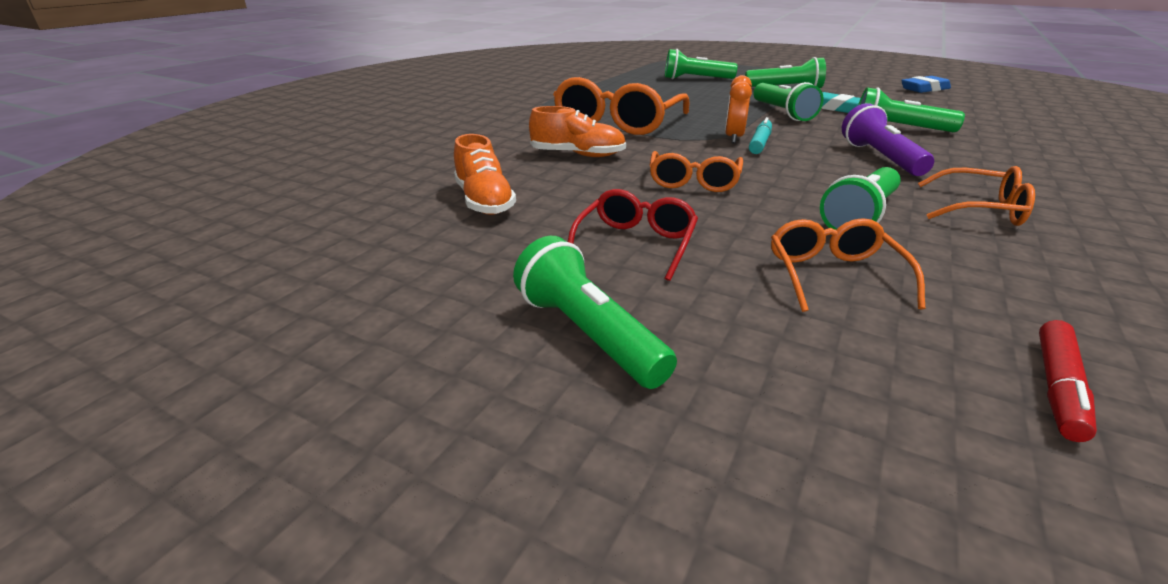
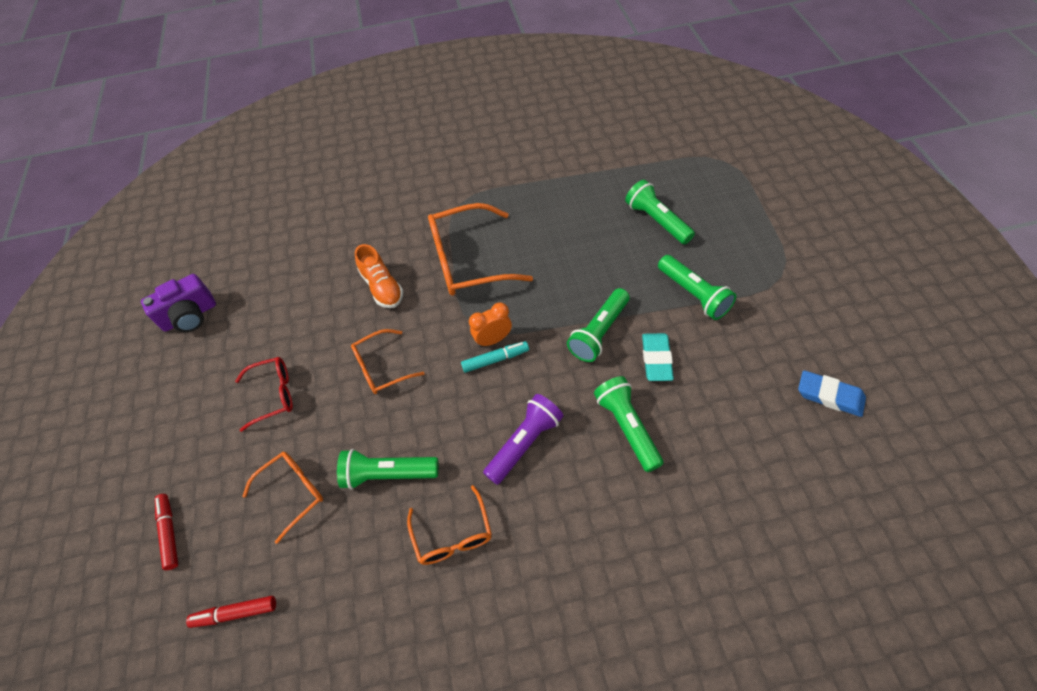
camera: 55 degrees right, 25 degrees up
(363, 261) = (190, 316): none -> purple camera
(484, 201) = (280, 303): orange shoe -> none
(588, 334) = (180, 431): green flashlight -> none
(819, 413) = (169, 533): none -> red marker

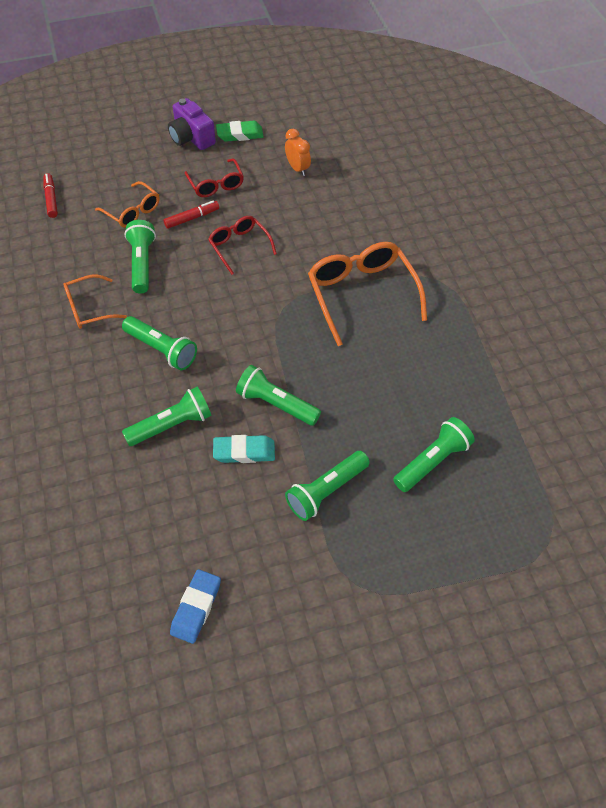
camera: 80 degrees right, 0 degrees up
(169, 533) = (110, 154): red marker -> red marker (191, 218)
(190, 316) = (292, 120): purple camera -> purple camera (191, 138)
(193, 370) = (240, 134): none -> green eraser
(381, 368) = (239, 246): orange glasses -> red glasses
(382, 287) = (326, 235): orange shoe -> none
(493, 340) = (268, 321): orange clock -> orange clock (297, 169)
(495, 360) = (246, 323): turquoise marker -> none
(524, 443) = (162, 349): purple flashlight -> green flashlight

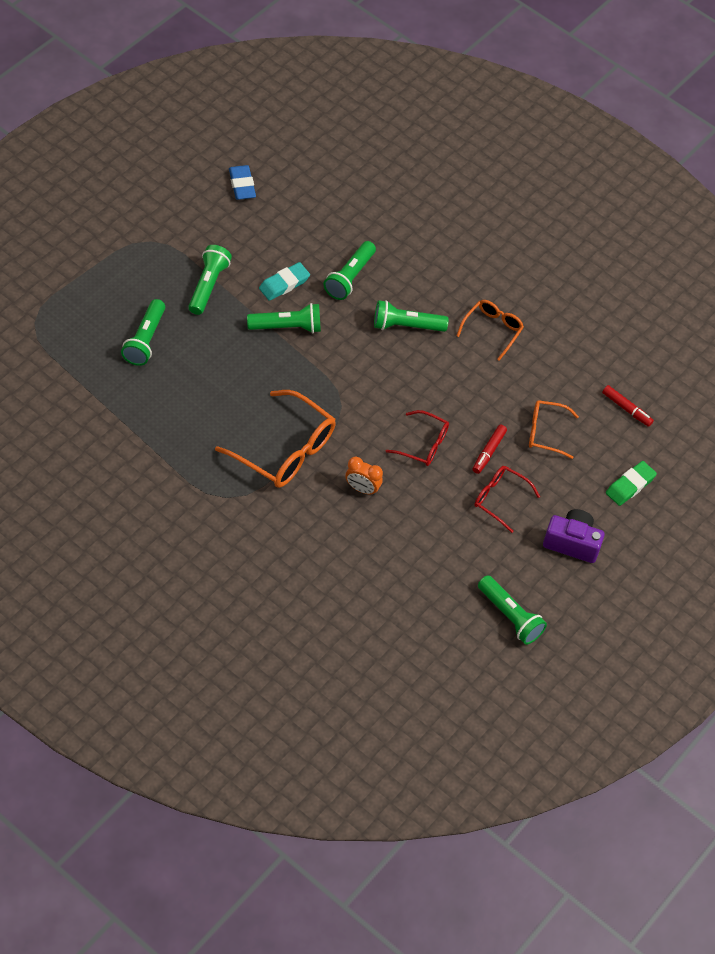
camera: 140 degrees right, 0 degrees up
(142, 264) = (489, 387): green flashlight -> green flashlight (510, 616)
(240, 134) = (530, 572): green eraser -> green eraser (630, 485)
(297, 169) = (440, 558): orange clock -> orange clock (362, 489)

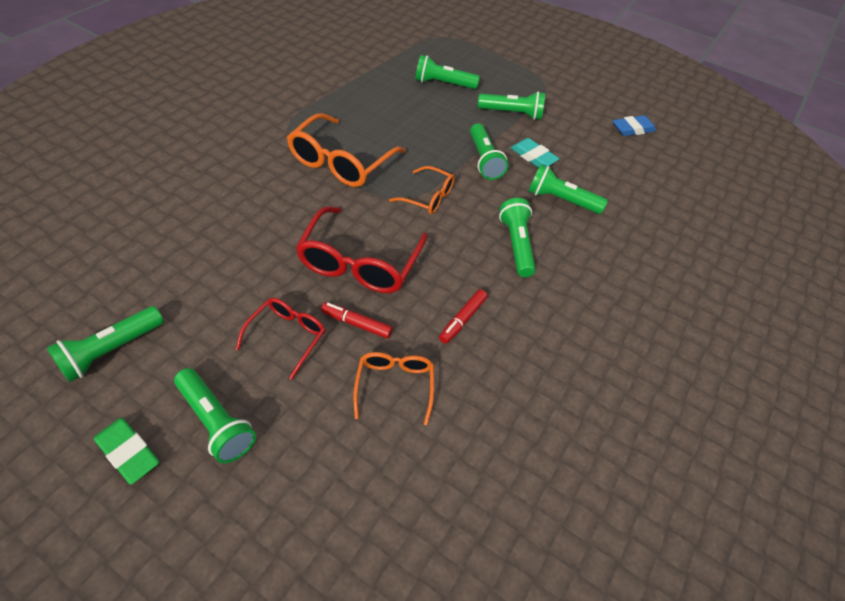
camera: 85 degrees right, 5 degrees down
(362, 489) = (298, 215): orange clock -> none
(423, 444) = (360, 263): red glasses -> red glasses, size x1.74
(492, 330) = (539, 324): orange glasses -> orange glasses (428, 197)
(572, 543) = (216, 421): purple camera -> green flashlight
(626, 409) = (454, 495): red marker -> red marker (463, 319)
(630, 485) = (314, 502): green eraser -> green eraser (128, 452)

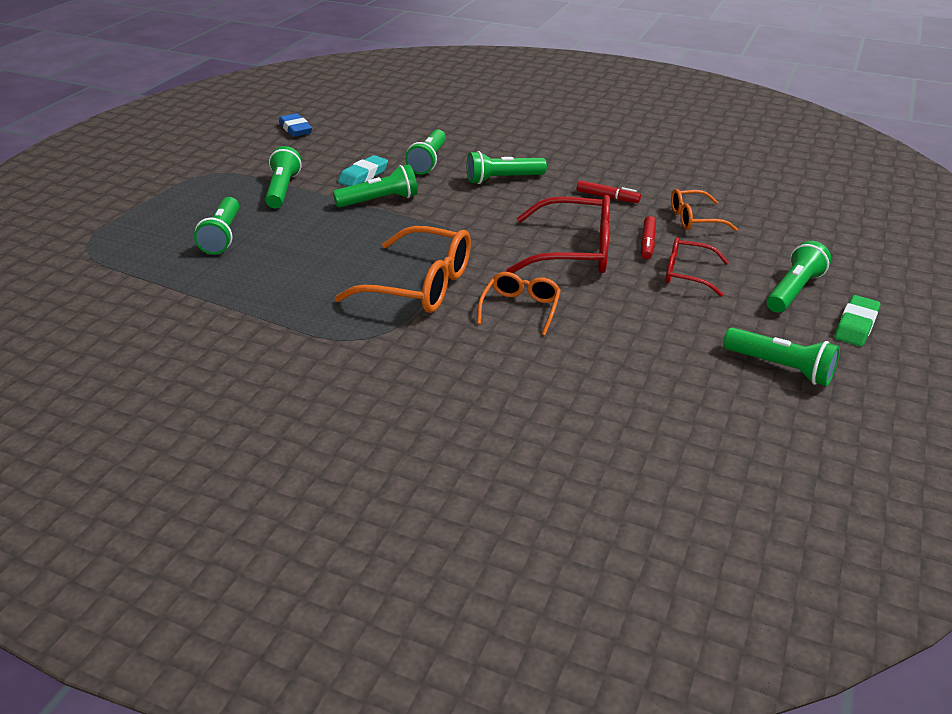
camera: 95 degrees left, 15 degrees down
(428, 197) = (458, 226): orange glasses -> orange glasses (520, 308)

